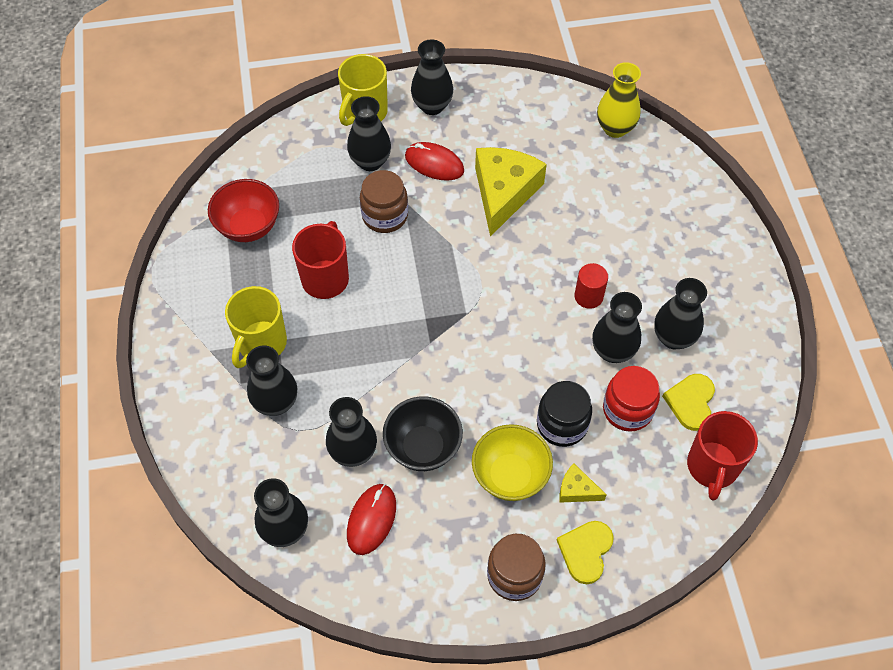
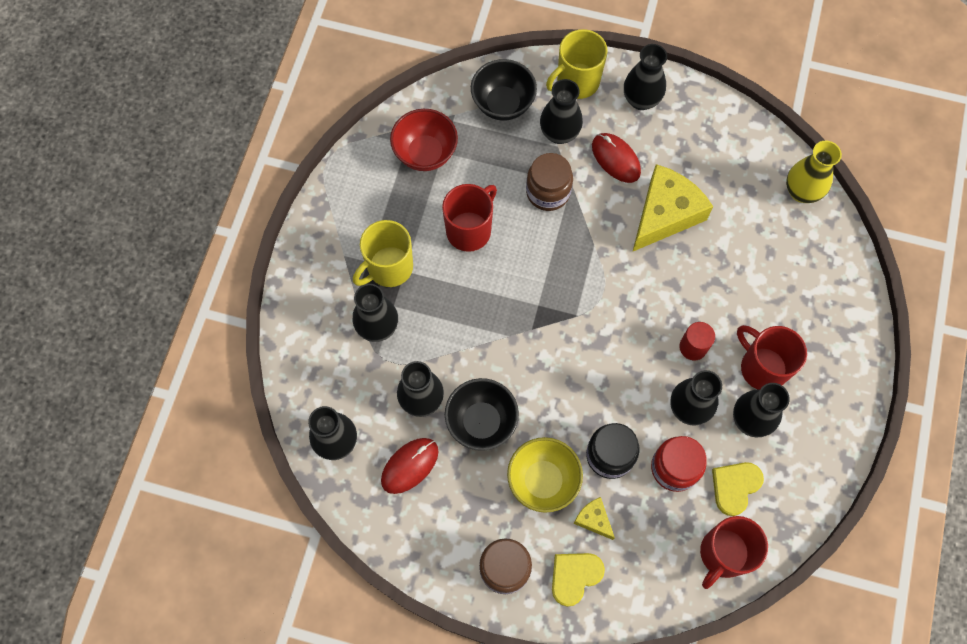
camera: 25 degrees right, 10 degrees up
(304, 156) = (503, 104): none -> black bowl
(659, 288) = (762, 367): none -> red mug

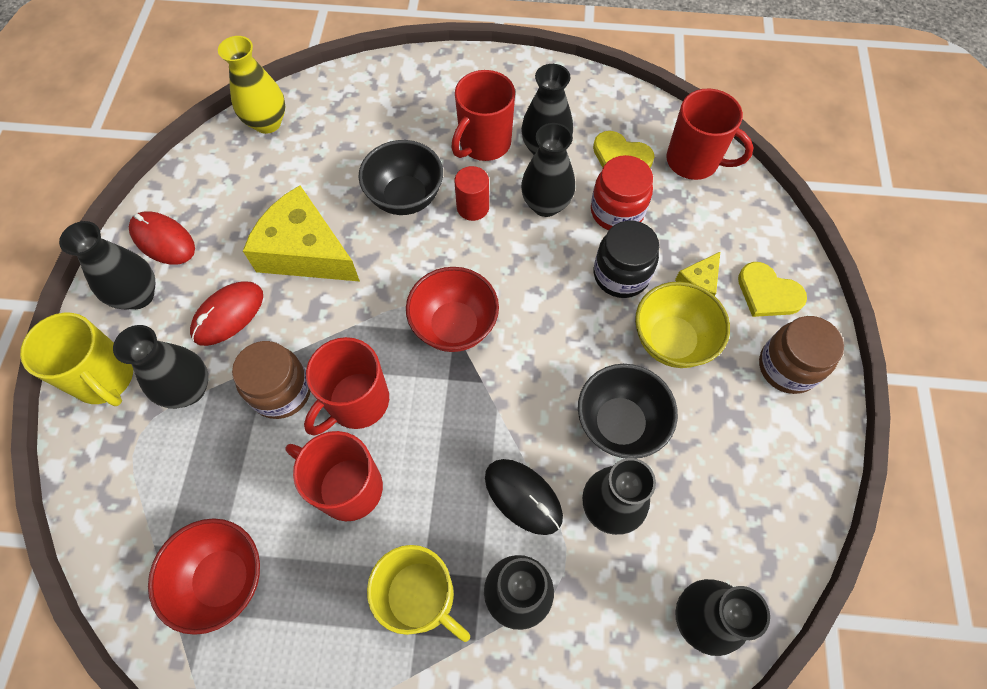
camera: 100 degrees left, 5 degrees down
(409, 466) = (702, 505): red mouse -> red mouse (163, 240)
(440, 342) = (523, 496): none -> black mouse
(503, 104) = (137, 475): black bowl -> black bowl (405, 197)
(531, 241) = (357, 402): none -> red mug
(582, 316) = (454, 326): none -> red bowl

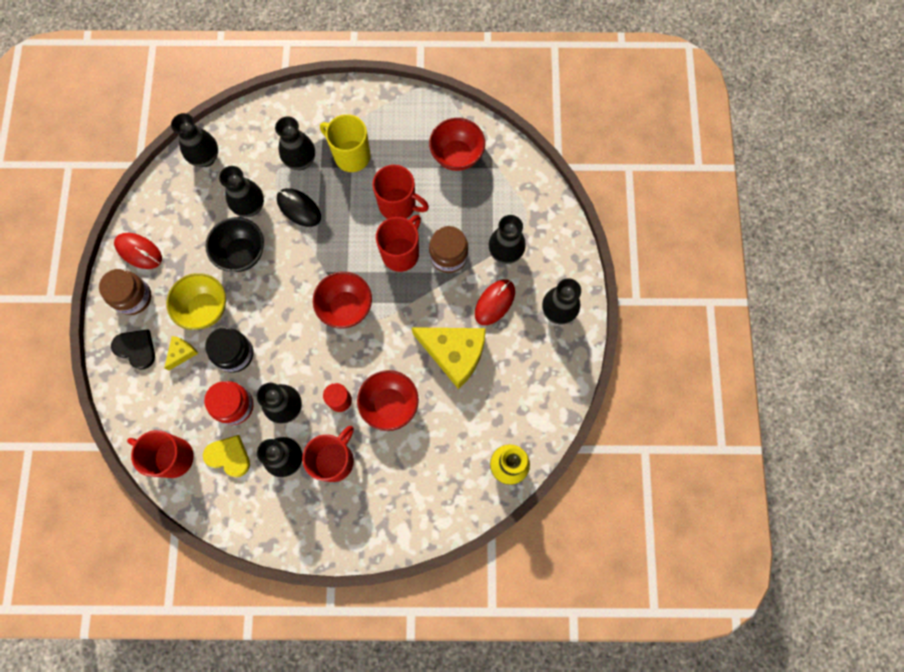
camera: 175 degrees right, 10 degrees up
(105, 378) = (559, 255): yellow mug -> none
(163, 240) = (555, 354): red mouse -> red mouse (139, 251)
(405, 197) = (390, 404): black bowl -> red bowl
(768, 293) = (136, 348): yellow heart -> black heart

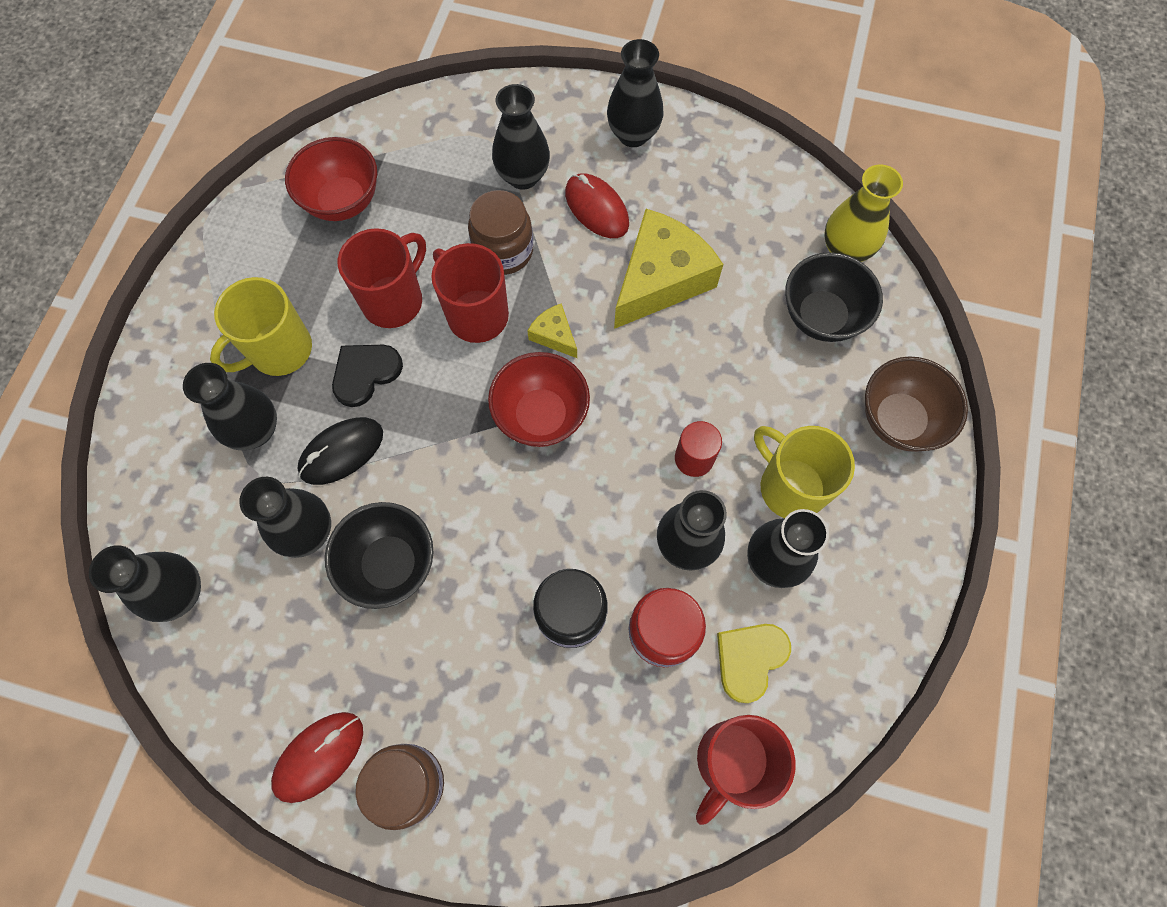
camera: 75 degrees left, 5 degrees down
(136, 348) = (510, 796): black heart -> black heart (365, 373)
(182, 353) = (543, 708): yellow cheese -> yellow cheese (554, 335)
(205, 309) = (472, 650): yellow bowl -> none
(335, 460) = (790, 487): red mug -> yellow mug
(390, 404) = (718, 386): red bowl -> none
(394, 519) = (899, 420): none -> brown bowl
(454, 459) = (821, 316): none -> black bowl

